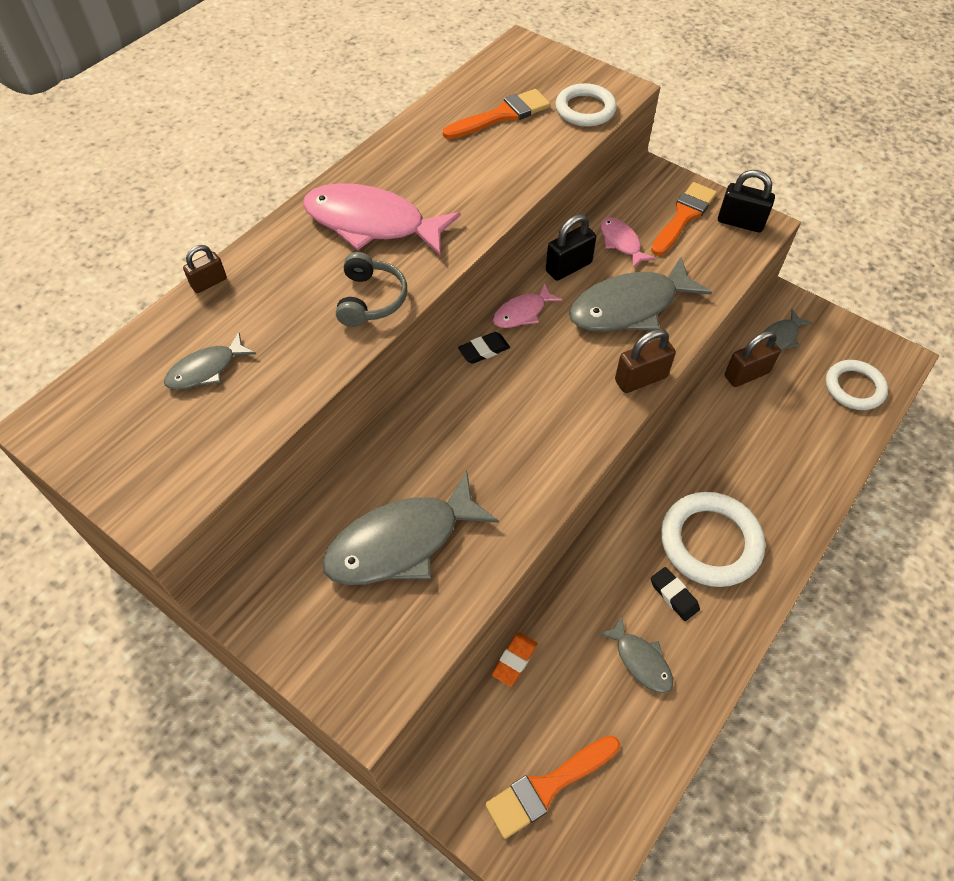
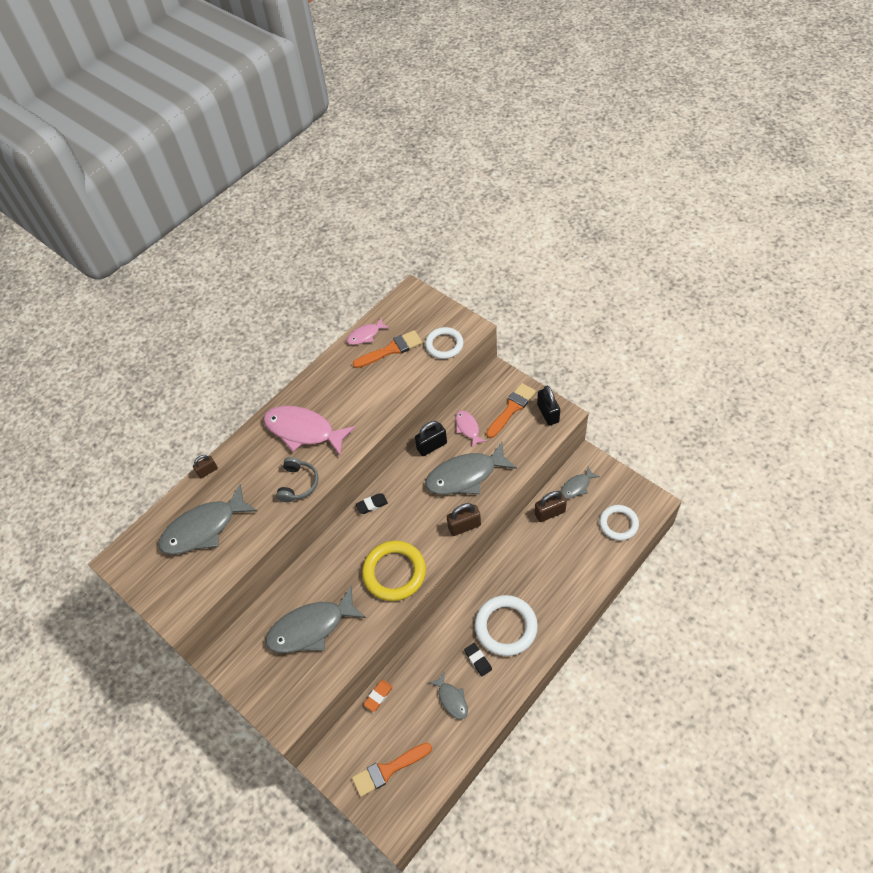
camera: 10 degrees right, 0 degrees up
(206, 369) = (204, 528): grey fish -> grey fish, size x1.95
(522, 313) = (398, 479): pink fish -> pink fish (365, 335)
(536, 450) = (394, 572): none -> yellow ring
(740, 222) = (548, 413): black padlock -> black padlock turned 45 degrees clockwise

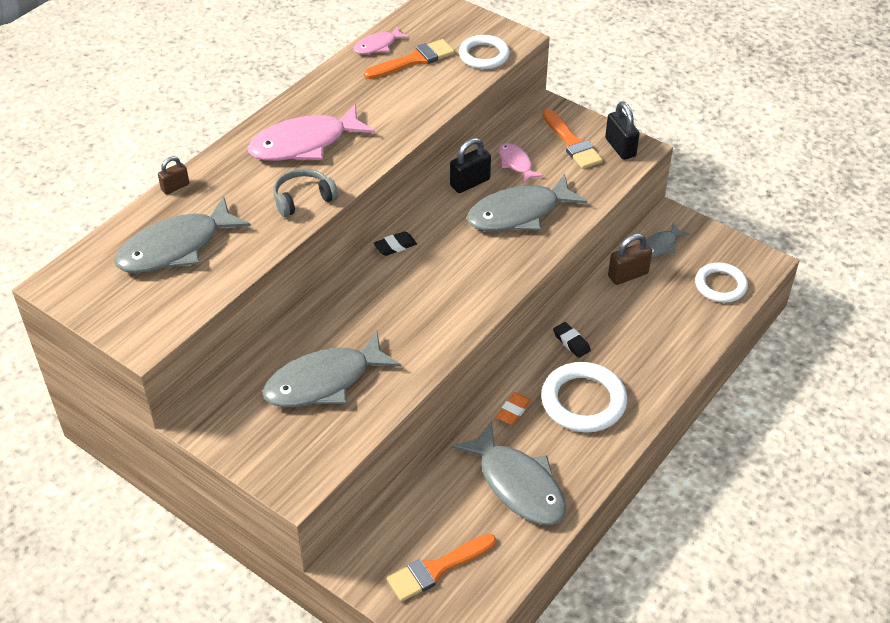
camera: 10 degrees left, 10 degrees down
(298, 484) = (303, 199): grey headphones -> grey headphones turned 120 degrees counterclockwise
(303, 431) = (304, 144): pink fish -> pink fish turned 45 degrees counterclockwise
(378, 696) = (415, 484): orange eraser -> orange eraser (513, 411)
(394, 572) = (434, 318): yellow ring -> none
(452, 699) = (518, 484): grey fish -> grey fish, size x1.95
(464, 526) = (523, 267): brown padlock -> none
(478, 660) = (549, 439): black eraser -> black eraser (571, 342)
(511, 408) = (572, 143): orange brush -> orange brush turned 120 degrees clockwise

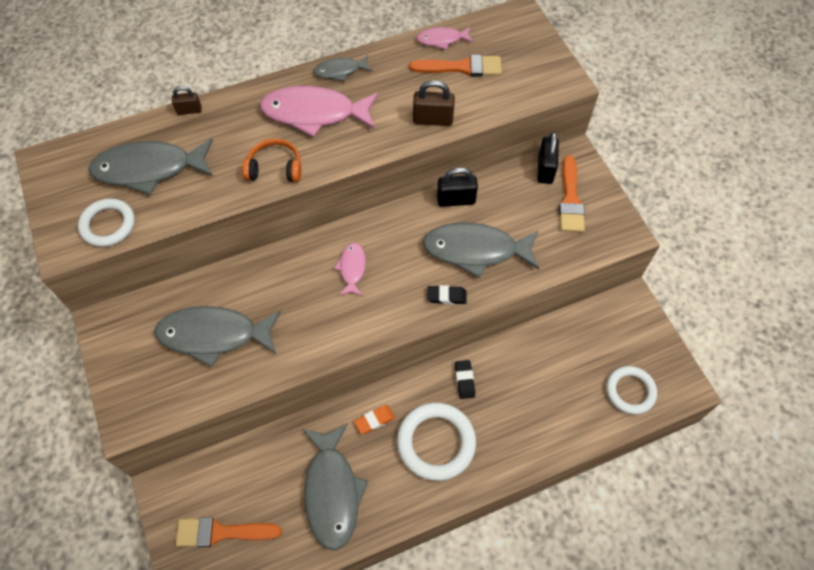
camera: 30 degrees right, 15 degrees up
(303, 199) = (275, 168): grey headphones -> orange headphones
(395, 246) = (354, 233): black eraser -> black eraser (446, 296)
(484, 55) = (525, 88): white ring -> white ring (108, 225)
(516, 163) = (508, 198): pink fish -> pink fish (352, 268)
(620, 147) = (610, 224): black padlock -> black padlock (545, 169)
(628, 275) = (555, 339): brown padlock -> brown padlock (433, 120)
(660, 246) = (603, 325): grey fish -> grey fish (340, 71)

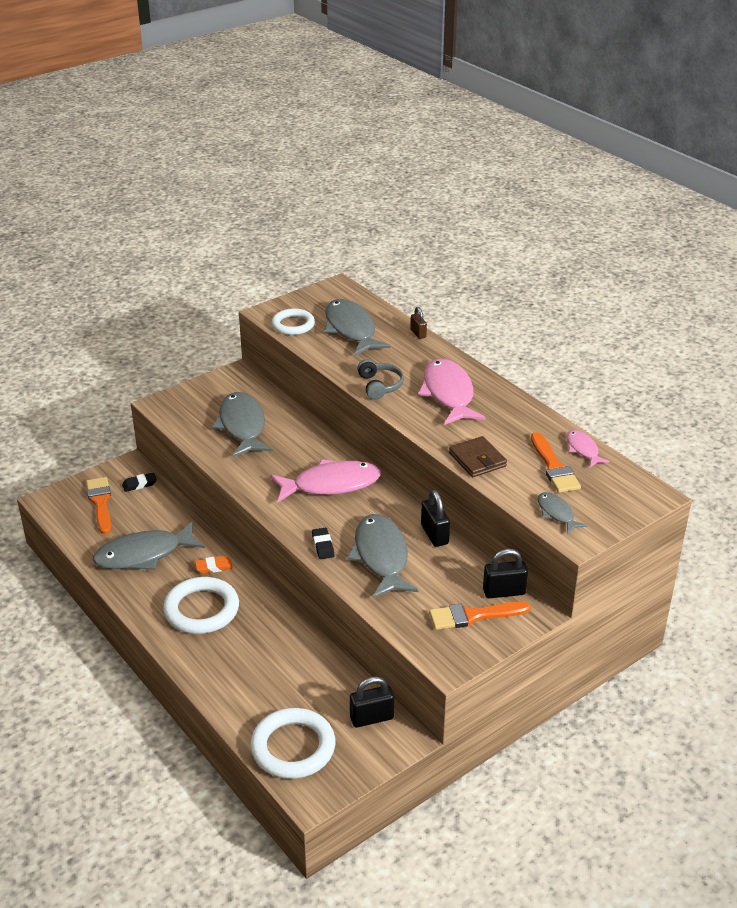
camera: 75 degrees right, 25 degrees down
(275, 168) = (380, 386): orange headphones -> grey headphones
(340, 71) = (505, 398): grey fish -> grey fish (556, 513)
(352, 268) = (331, 484): pink fish -> pink fish, size x1.95
(374, 420) = (214, 567): orange eraser -> orange eraser turned 60 degrees counterclockwise
(433, 120) = (477, 460): brown padlock -> brown wallet
(464, 380) = (269, 618): black eraser -> black eraser (139, 484)
(606, 321) = (371, 718): none -> black padlock
(630, 391) = (293, 747): white ring -> white ring, size x1.52

